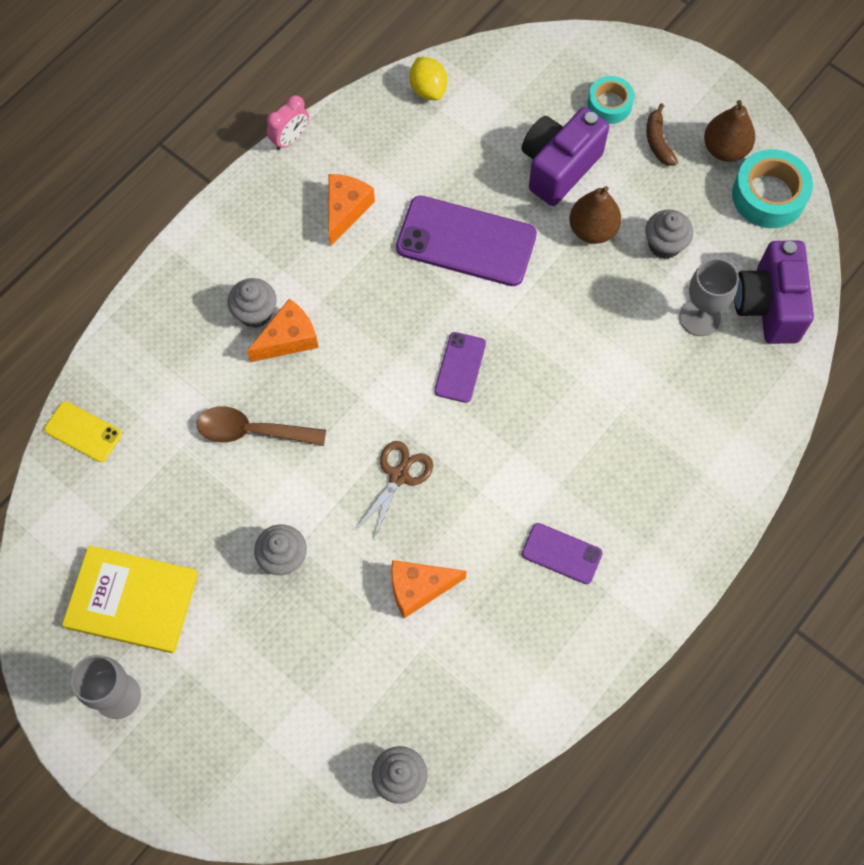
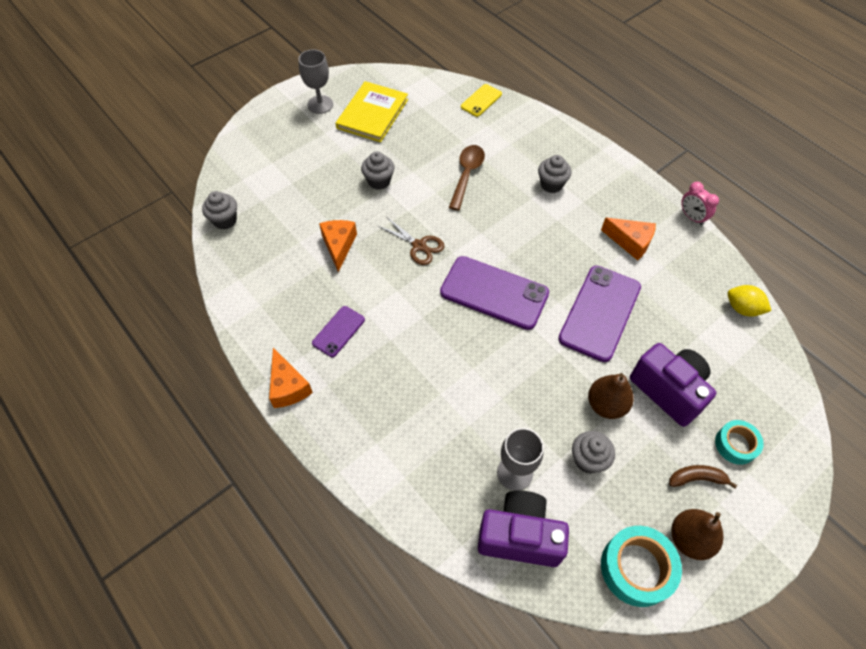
camera: 100 degrees right, 10 degrees down
(288, 339) = (530, 199): orange cheese -> orange cheese (288, 387)
(428, 89) = (742, 309): yellow lemon -> yellow lemon turned 45 degrees clockwise
(460, 367) = (494, 293): purple phone -> purple phone, size x1.92

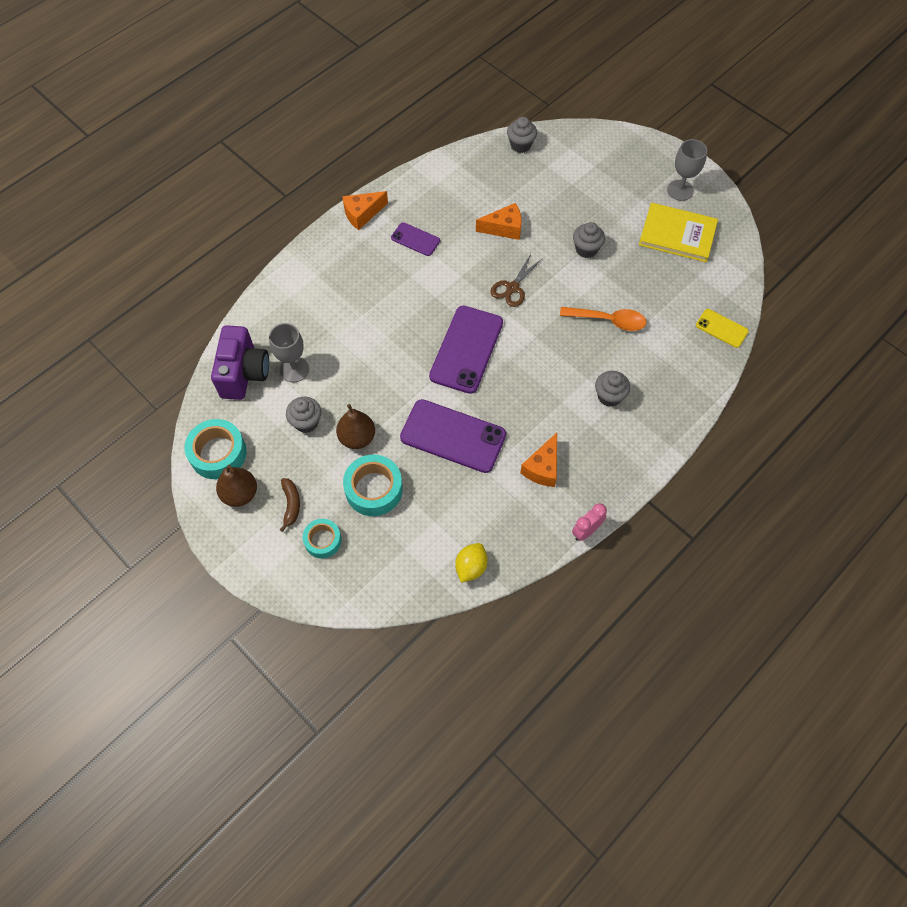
camera: 85 degrees right, 5 degrees up
(466, 175) = (608, 320): brown spoon -> orange spoon
(668, 390) = (374, 489): purple camera -> turquoise tape

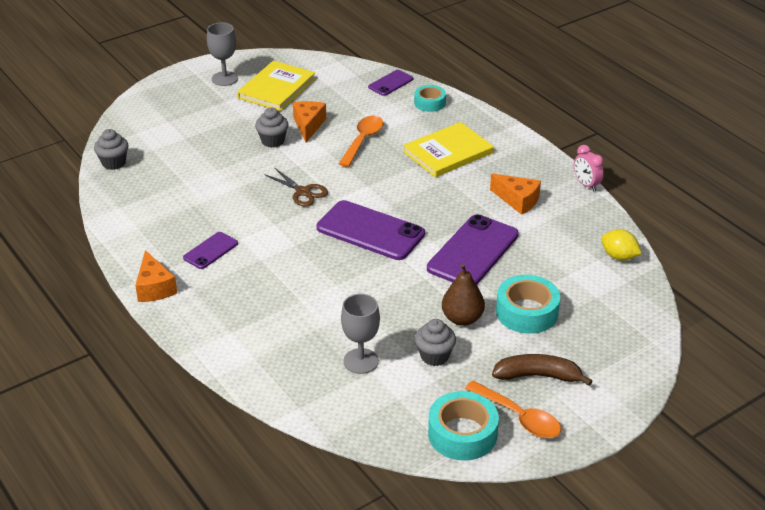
camera: 80 degrees left, 25 degrees down
(240, 494) = (519, 417): brown pear -> orange spoon
(244, 374) = (355, 405): purple camera -> none
(291, 504) = (538, 376): brown banana -> brown banana, size x1.52
(323, 540) = (583, 354): turquoise tape -> turquoise tape (429, 103)
(504, 228) = (223, 188): orange cheese -> orange cheese (308, 125)
(609, 396) = (448, 152): grey cupcake -> yellow book
(721, 328) = (391, 83): yellow phone -> purple phone

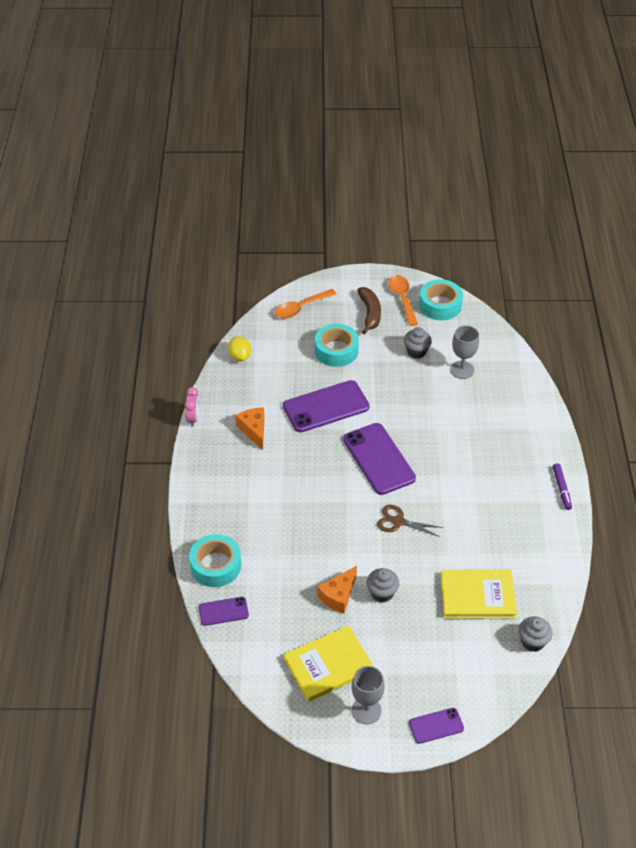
camera: 145 degrees left, 10 degrees up
(154, 288) = (561, 489): orange cheese -> purple marker
(210, 251) = (504, 501): purple phone -> purple phone (436, 725)
(303, 192) = (399, 521): brown scissors -> brown scissors turned 60 degrees counterclockwise
(363, 140) = (309, 552): orange spoon -> orange spoon (301, 308)
(429, 103) = (216, 565): turquoise tape -> turquoise tape, size x1.60
(448, 152) = (256, 501): yellow book -> yellow book (478, 596)
(462, 318) = (378, 366): brown pear -> none
(538, 376) = (370, 313): brown banana -> brown banana turned 135 degrees counterclockwise

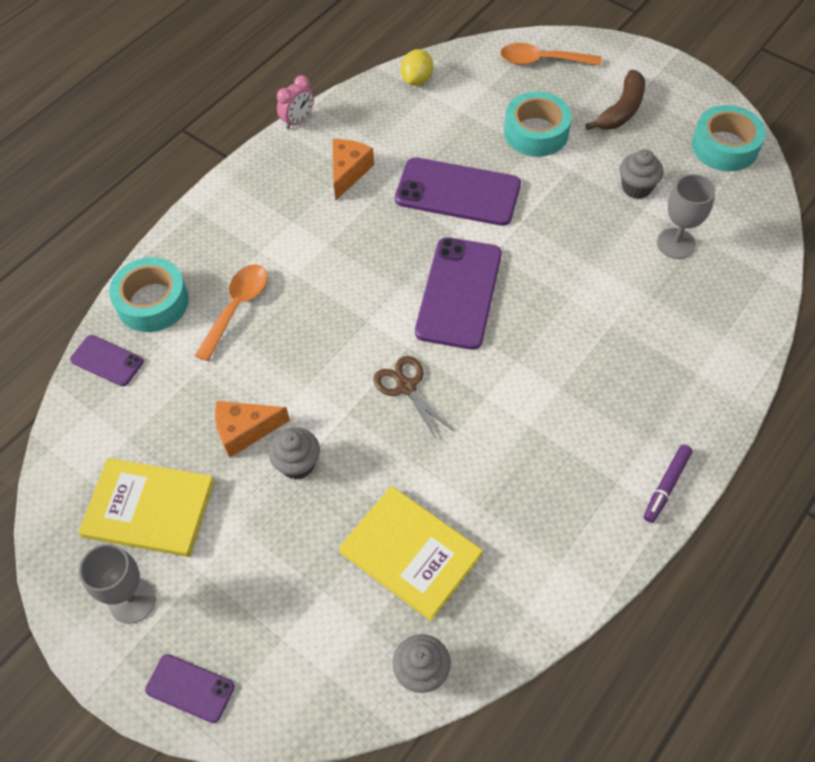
camera: 40 degrees right, 10 degrees up
(402, 299) = (681, 113): orange spoon -> orange spoon (237, 307)

